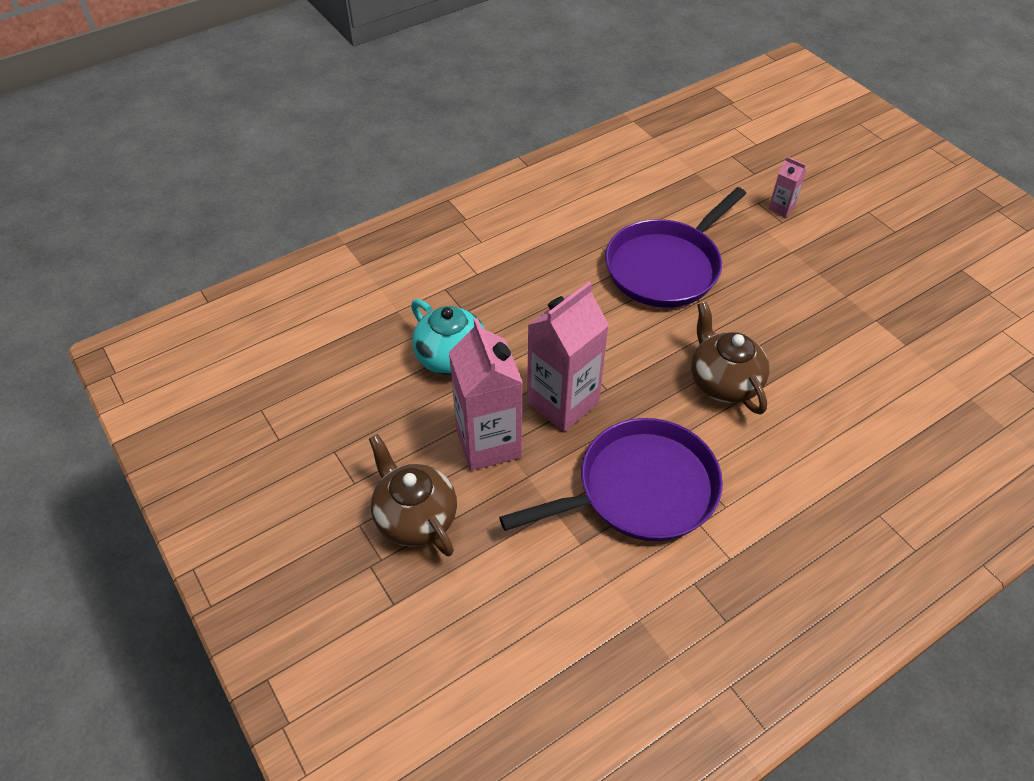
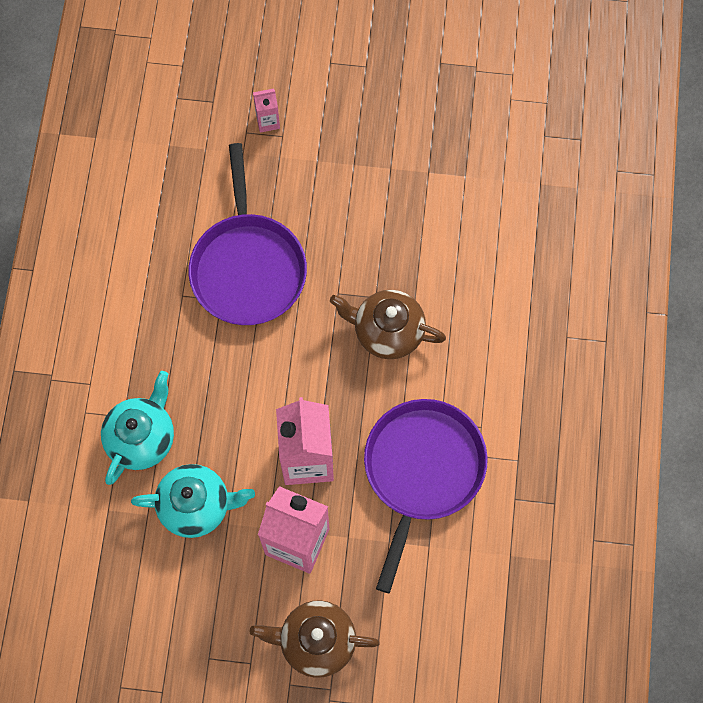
camera: 50 degrees left, 20 degrees up
(472, 293) = (142, 438): none -> turquoise teapot

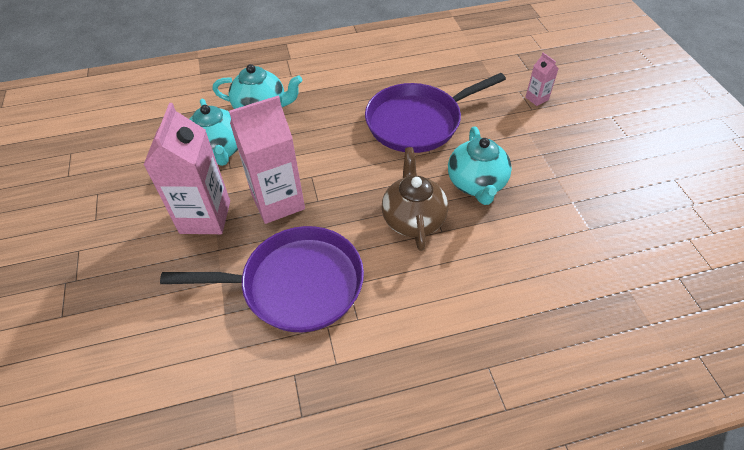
camera: 70 degrees right, 20 degrees down
(316, 641) = (118, 256): brown teapot -> none
(367, 249) = (476, 184): none -> turquoise teapot

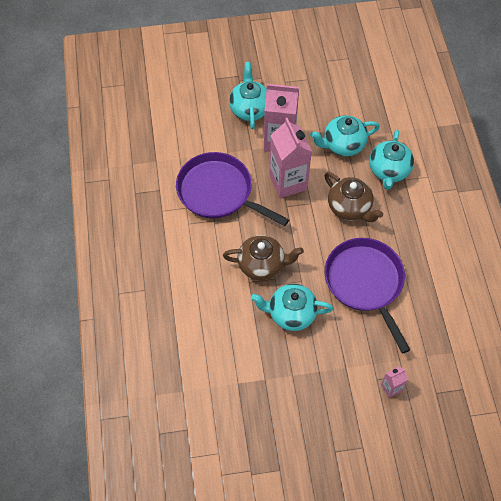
camera: 95 degrees right, 10 degrees up
(139, 259) = (250, 109): none -> turquoise teapot
(296, 284) = (218, 192): purple pan -> purple pan turned 120 degrees clockwise
(316, 139) = (350, 207): none -> brown teapot

